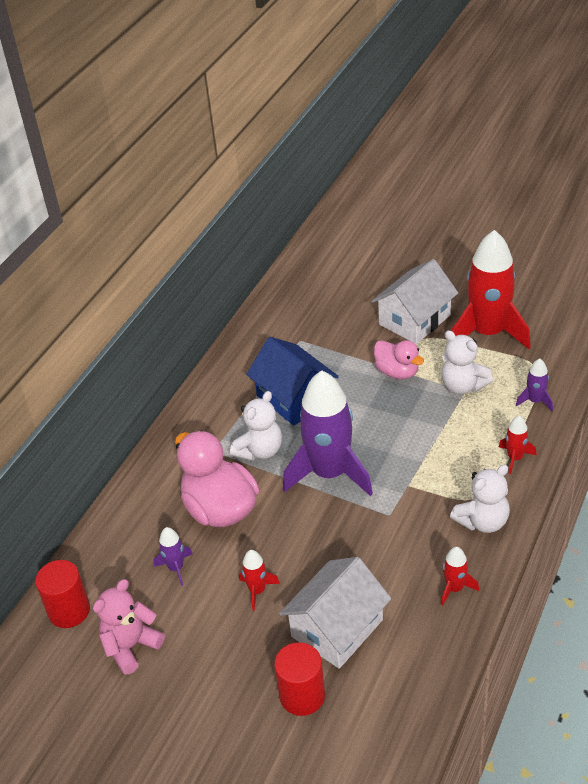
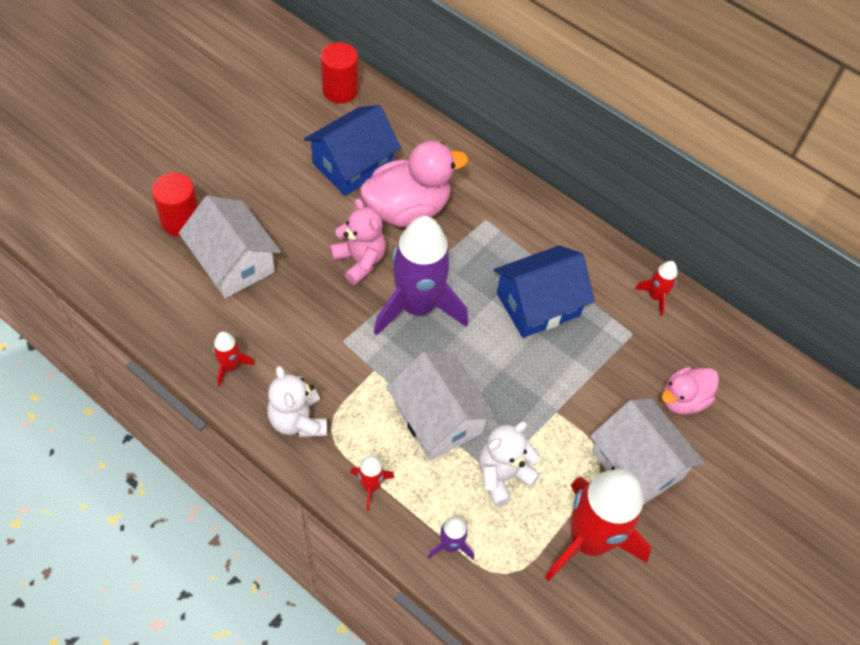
camera: 95 degrees right, 15 degrees up
(131, 646) = (285, 122): pink teddy bear -> pink teddy bear (360, 261)
(176, 568) = (352, 165): purple rocket -> blue house
(257, 591) = (301, 216): red rocket -> red rocket (655, 296)
(260, 450) = (471, 256): white teddy bear -> none
(397, 372) = (548, 415): pink duck -> pink duck (683, 400)
(433, 433) = (438, 418): none -> white house

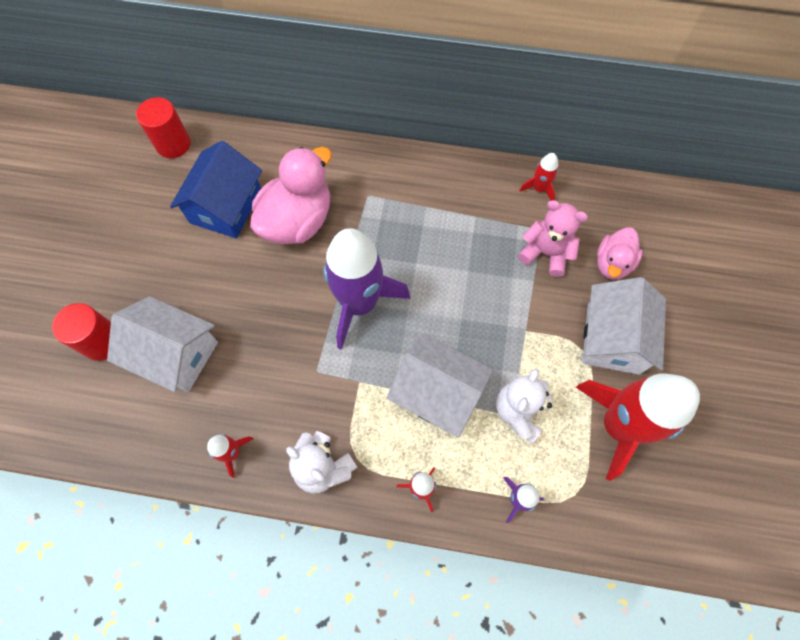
camera: 25 degrees left, 10 degrees up
(360, 261) = (286, 290): pink teddy bear -> pink teddy bear (545, 253)
(538, 304) = (455, 246): blue house -> none
(637, 464) = (613, 338): white house -> white house turned 75 degrees clockwise

